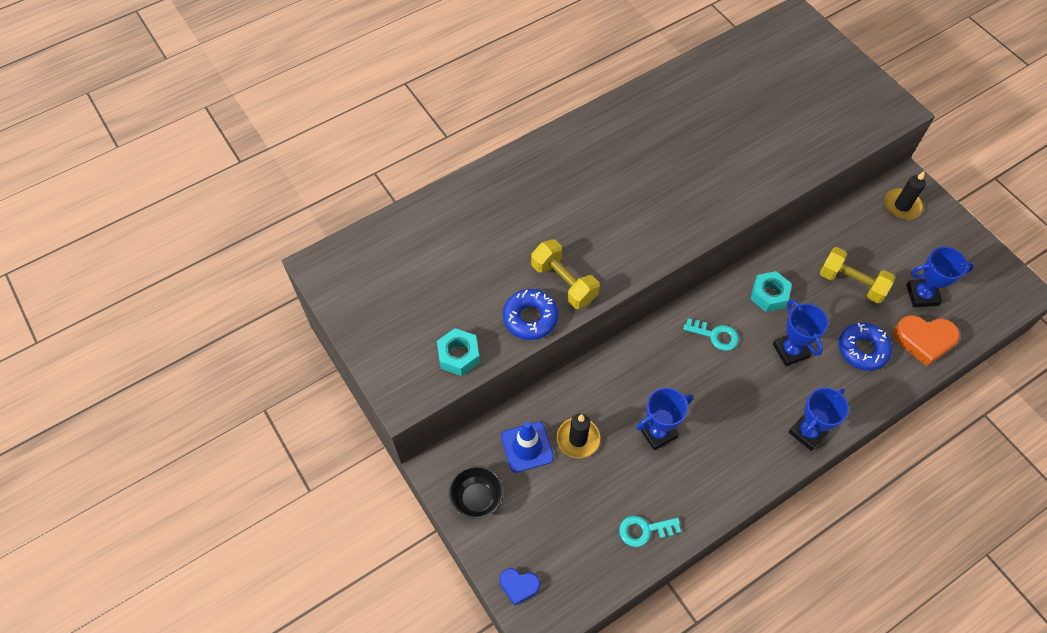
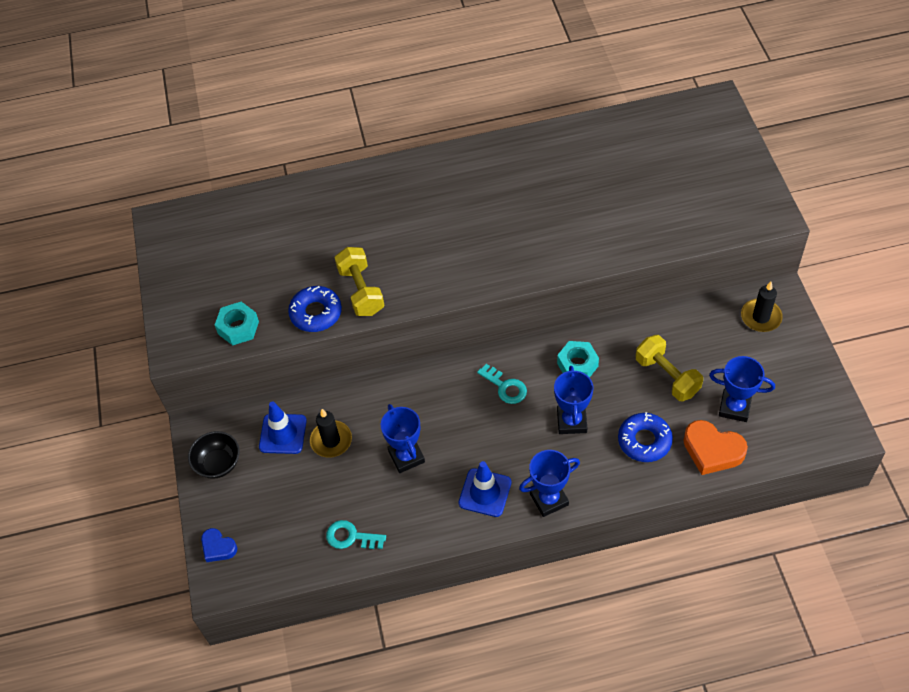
camera: 25 degrees right, 5 degrees down
(657, 432) = (406, 456): blue trophy -> blue trophy turned 75 degrees clockwise
(747, 444) = (485, 492): none -> blue traffic cone

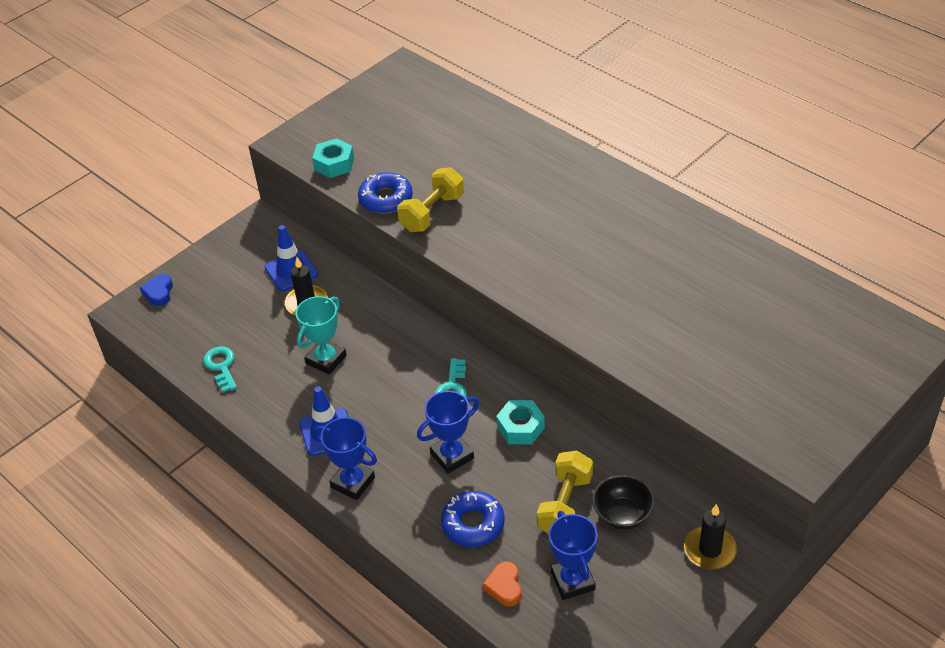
camera: 55 degrees right, 10 degrees down
(218, 464) = (235, 250): black bowl -> black bowl (622, 515)
(406, 456) = (326, 359): blue trophy -> turquoise trophy
(712, 450) = (504, 586): orange heart -> orange heart, size x0.60

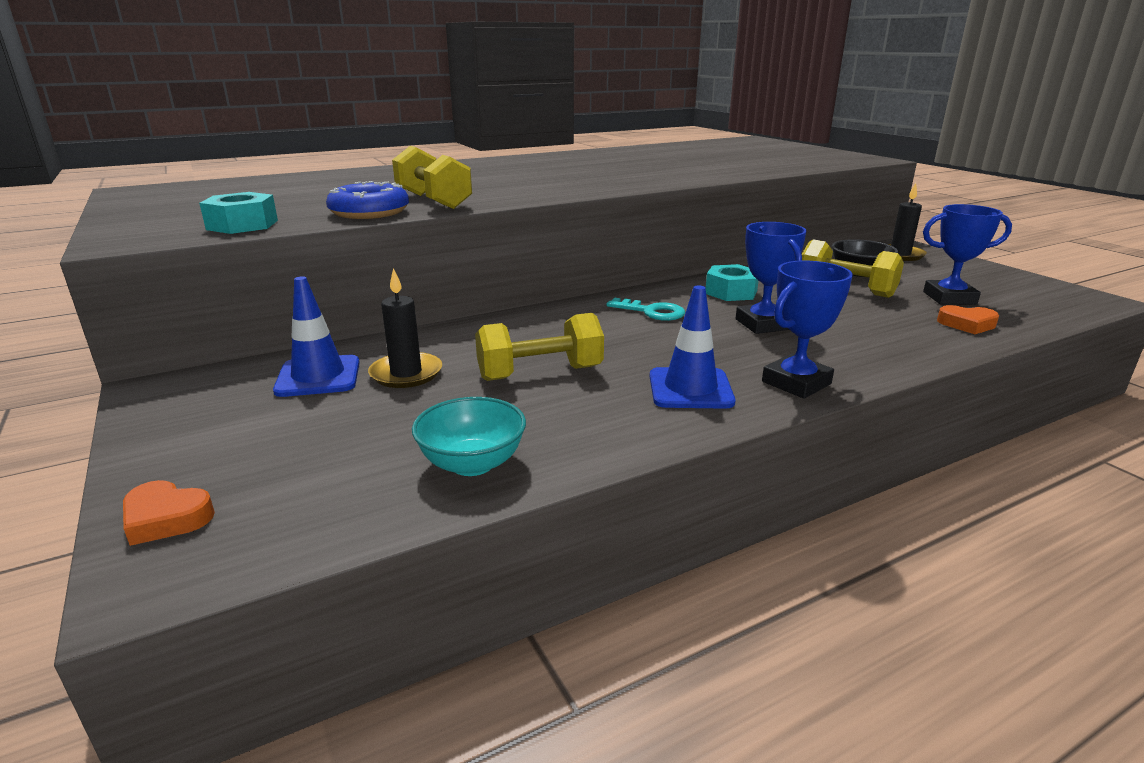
camera: 75 degrees left, 20 degrees down
(159, 292) = (166, 518): blue heart -> orange heart
(221, 366) = (472, 463): turquoise key -> turquoise bowl
(326, 359) = (540, 373): turquoise trophy -> yellow dumbbell
(473, 524) = (873, 327): blue donut -> none

